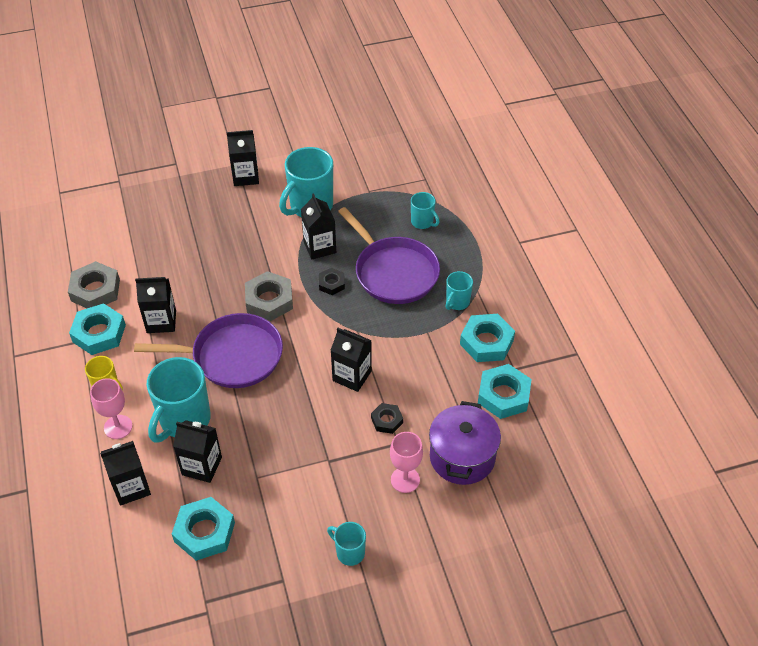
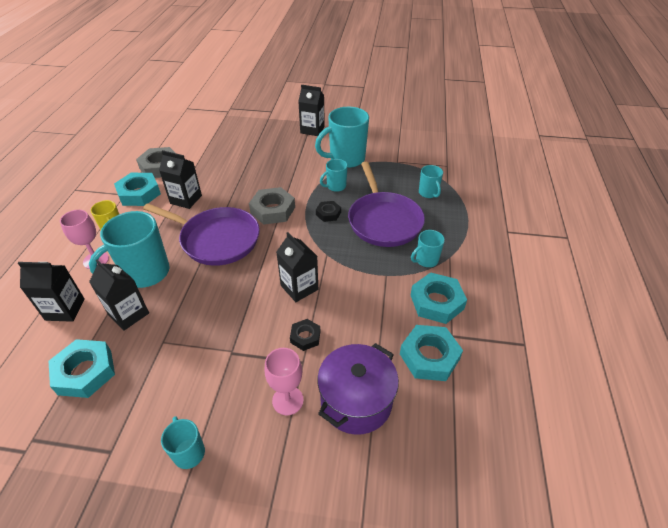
camera: 25 degrees right, 5 degrees down
(319, 247) = (335, 186): black carton -> turquoise mug

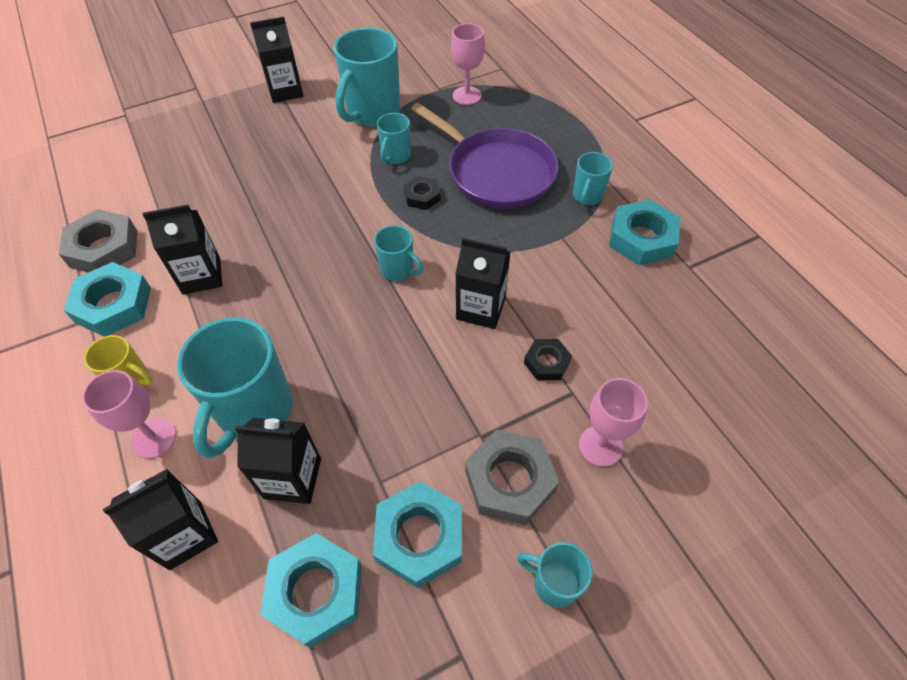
camera: 35 degrees left, 10 degrees up
(217, 239) = (310, 307): purple pan -> none
(272, 210) = (345, 228): grey nut -> grey nut (509, 481)
(356, 401) = (668, 398): purple pot -> none
(409, 172) = (467, 96): none -> pink goblet
(428, 193) = (514, 113): turquoise mug -> turquoise mug (398, 270)
(429, 356) = (690, 303): turquoise nut -> turquoise nut (419, 537)

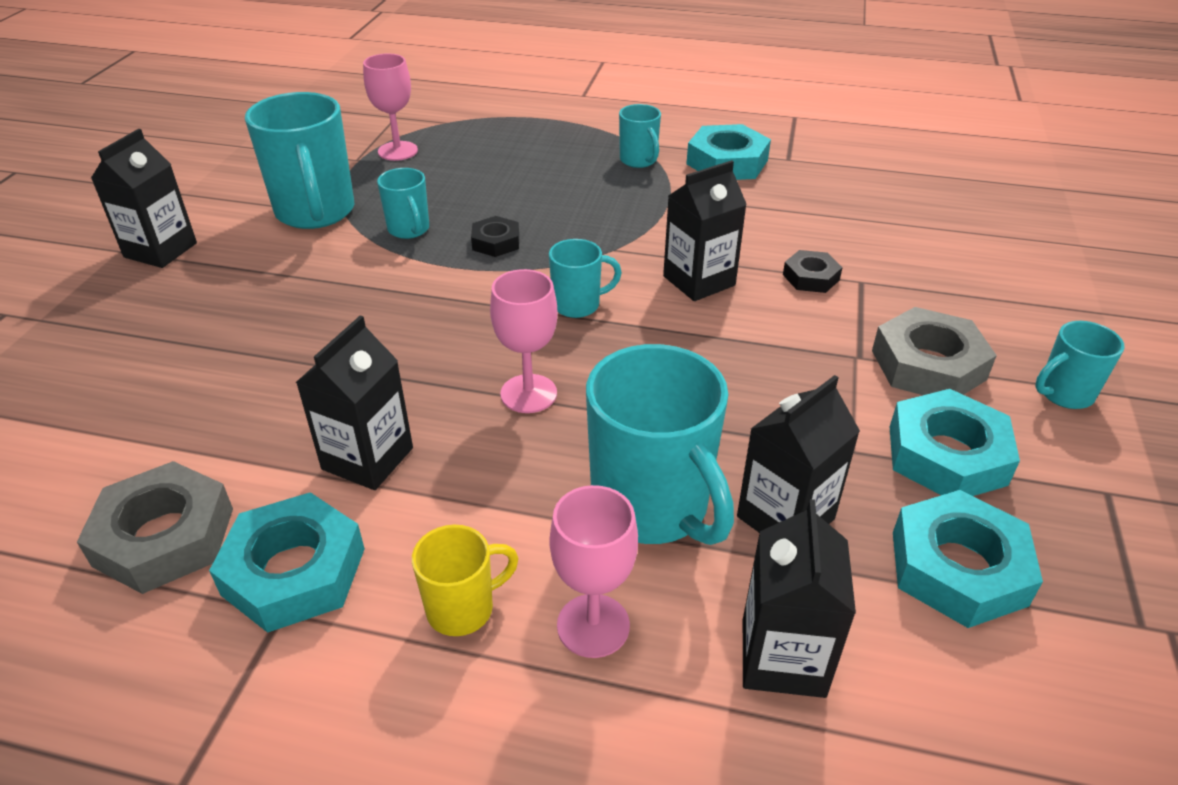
camera: 50 degrees left, 15 degrees down
(497, 172) = (533, 187): purple pan -> none
(600, 446) = (936, 296): pink goblet -> pink goblet (528, 394)

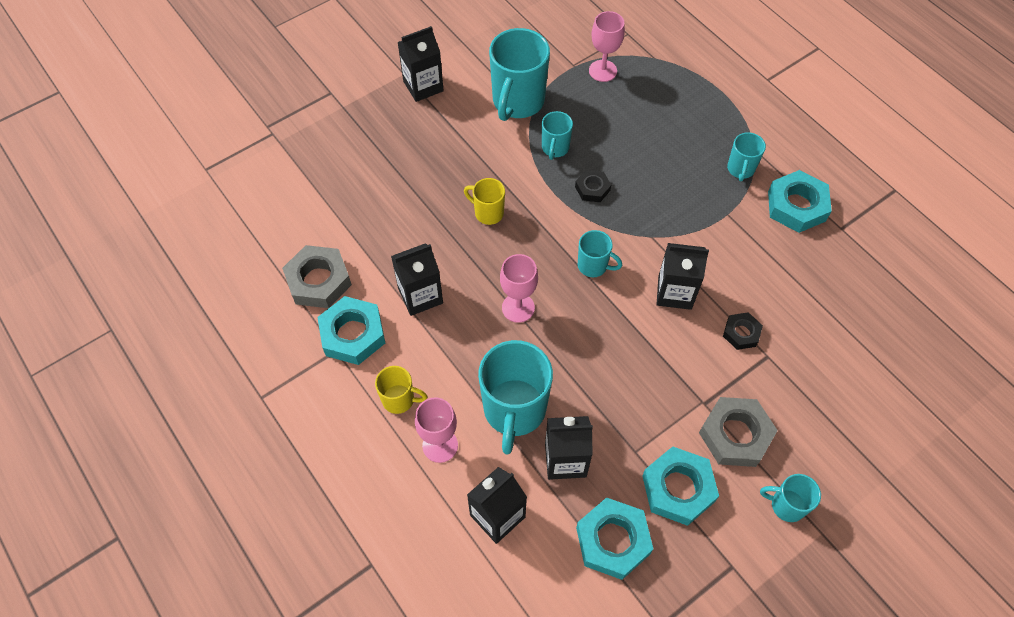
camera: 40 degrees right, 20 degrees up
(381, 323) = (488, 213): none -> yellow mug

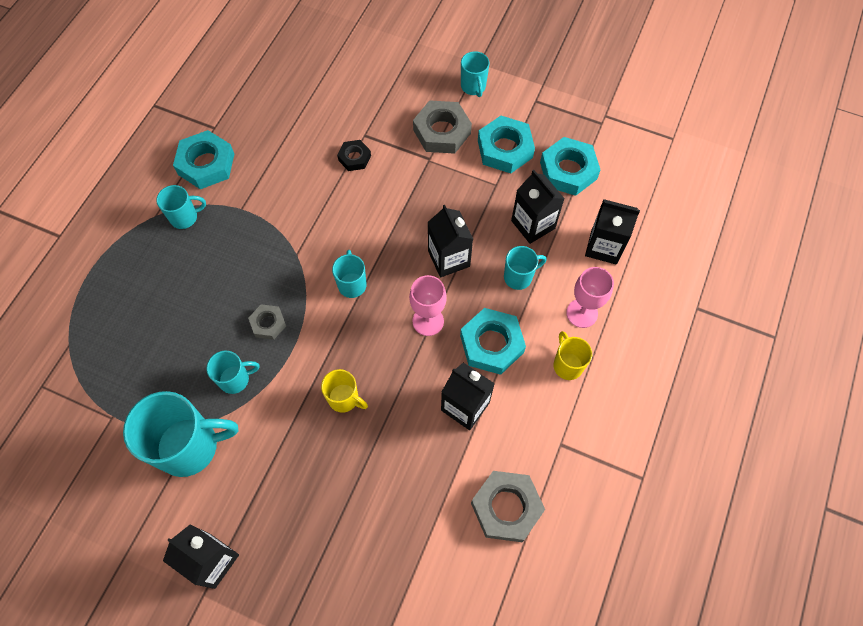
camera: 120 degrees left, 5 degrees up
(353, 334) = (537, 440): turquoise nut -> turquoise nut (491, 344)
(488, 213) = (344, 399): yellow mug -> yellow mug turned 60 degrees counterclockwise
(514, 410) = (519, 277): turquoise mug -> turquoise mug, size x0.52
(592, 188) = (268, 323): black nut -> grey nut
(602, 71) = (108, 385): pink goblet -> none
(674, 292) = (343, 215): black carton -> black carton (449, 258)

